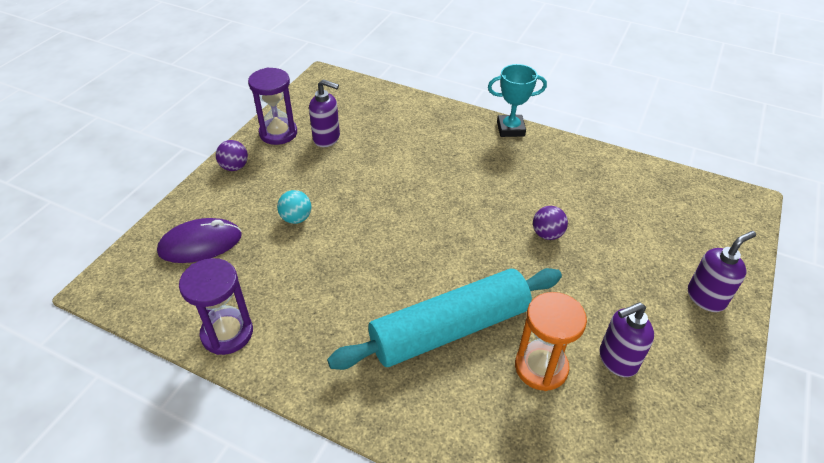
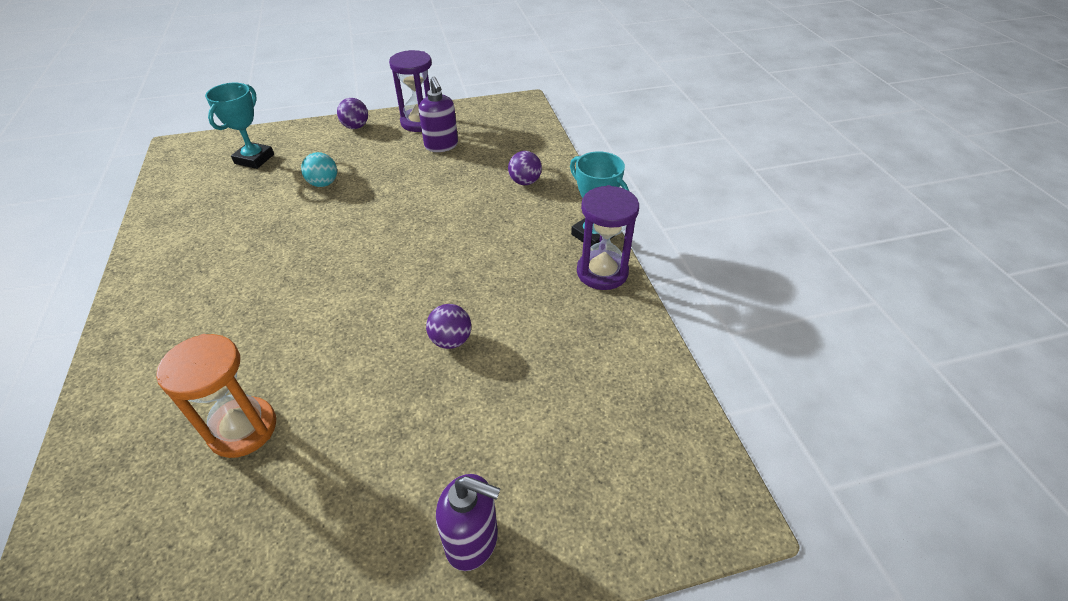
camera: 50 degrees right, 0 degrees up
(200, 244) = (254, 159): purple mouse -> turquoise trophy
(227, 333) = (166, 220): purple hourglass -> purple hourglass (602, 272)
(422, 125) = (525, 182): none -> purple ball
(449, 329) = (253, 337): turquoise rolling pin -> none
(617, 360) = (295, 492): purple soap dispenser -> none

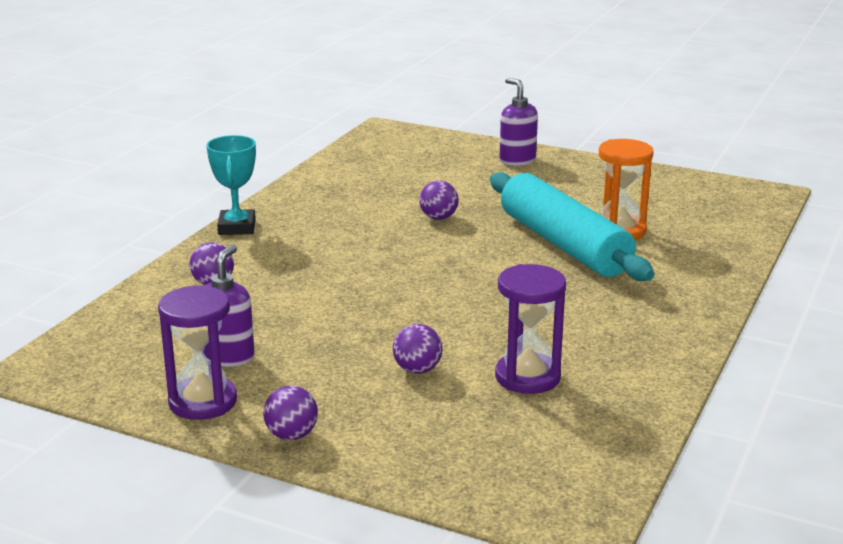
camera: 140 degrees left, 20 degrees down
(254, 159) = (476, 444): turquoise trophy -> none
(295, 366) = (564, 244): none -> turquoise rolling pin
(323, 183) = (417, 370): turquoise ball -> purple ball
(602, 272) = (275, 208): purple hourglass -> purple hourglass (527, 377)

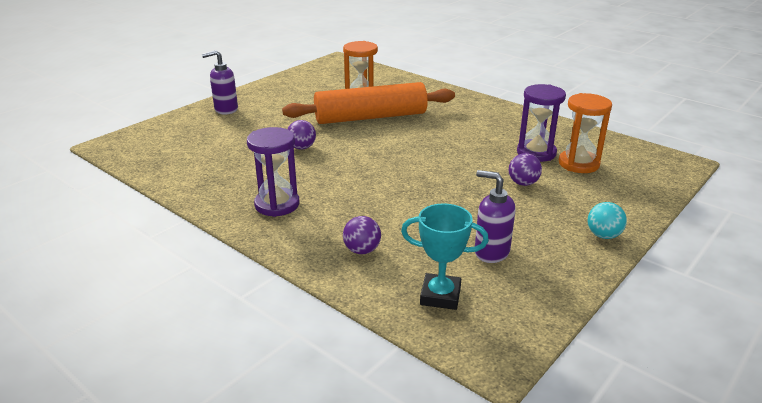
camera: 75 degrees left, 5 degrees up
(203, 402) = (558, 268): purple hourglass -> purple hourglass (277, 204)
(237, 227) = (255, 230): turquoise trophy -> turquoise trophy (440, 296)
(291, 435) = (603, 235): purple ball -> turquoise ball
(510, 415) = (578, 164): none -> orange hourglass
(564, 244) = (370, 117): turquoise rolling pin -> orange rolling pin

